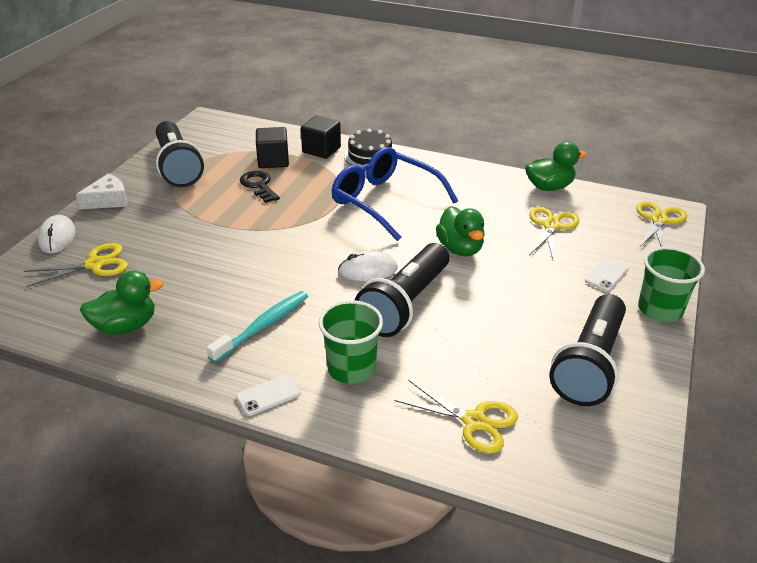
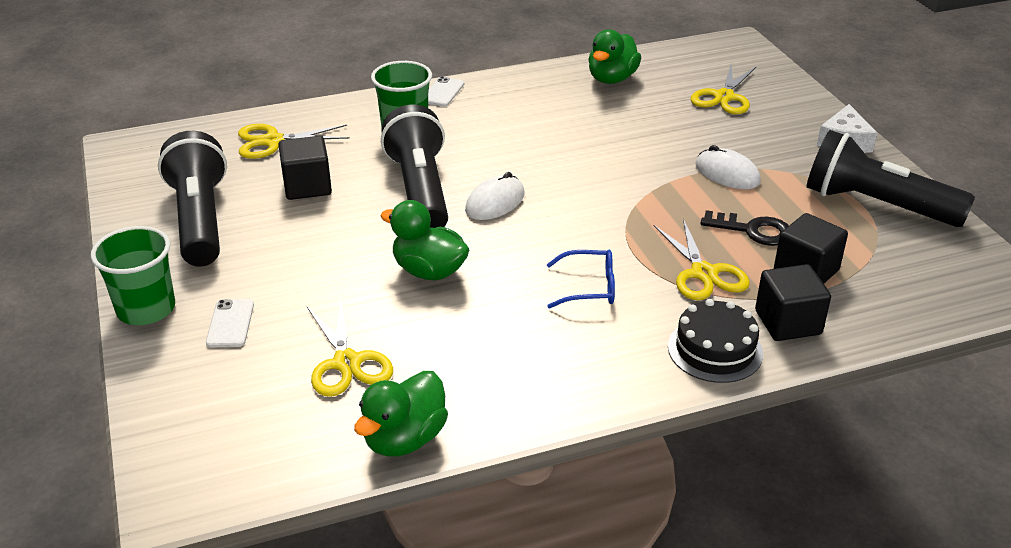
camera: 140 degrees right, 0 degrees up
(57, 237) = (800, 97): white mouse -> white mouse (727, 174)
(263, 326) = (514, 122): turquoise toothbrush -> none
(385, 201) = (589, 287): blue glasses -> blue glasses, size x0.48
(483, 352) = (307, 186): none -> black cube
(659, 220) = (194, 461): yellow scissors -> yellow scissors (703, 273)

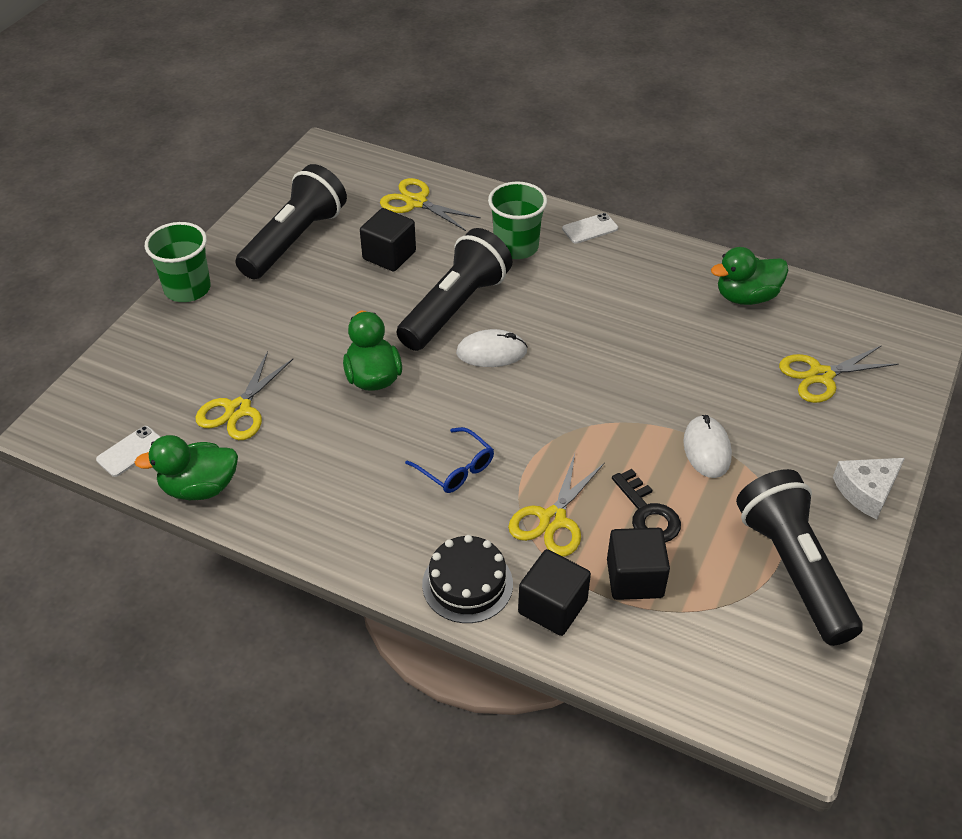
camera: 45 degrees right, 10 degrees up
(230, 323) = (215, 332): white phone -> white phone (130, 451)

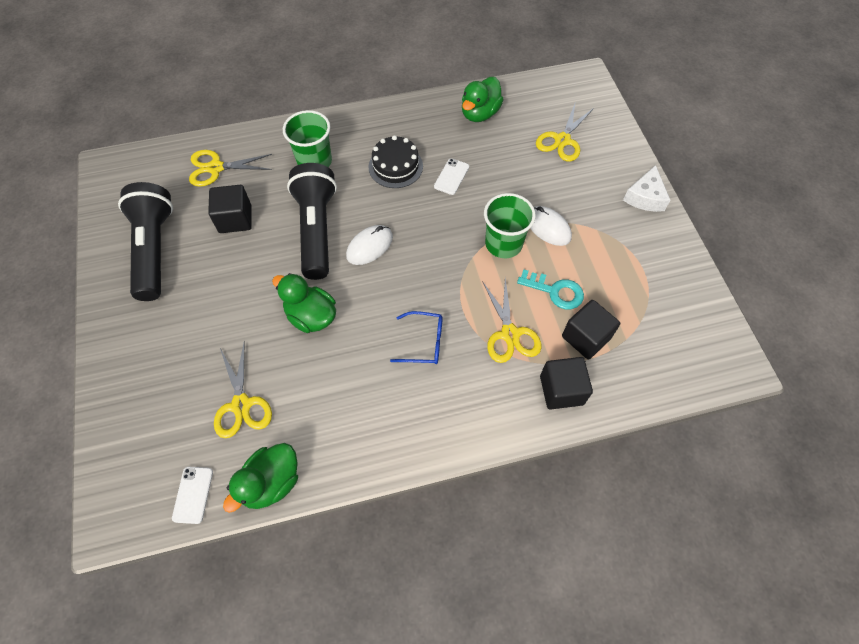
camera: 40 degrees left, 15 degrees up
(187, 289) = (108, 339): green cup -> green cup (503, 244)
(467, 584) = (503, 413): black cake -> black cake (395, 166)
(590, 229) = (349, 121): white phone -> white phone (451, 176)
(648, 513) = (555, 291): black key -> turquoise key
(793, 568) = (653, 270): black flashlight -> none

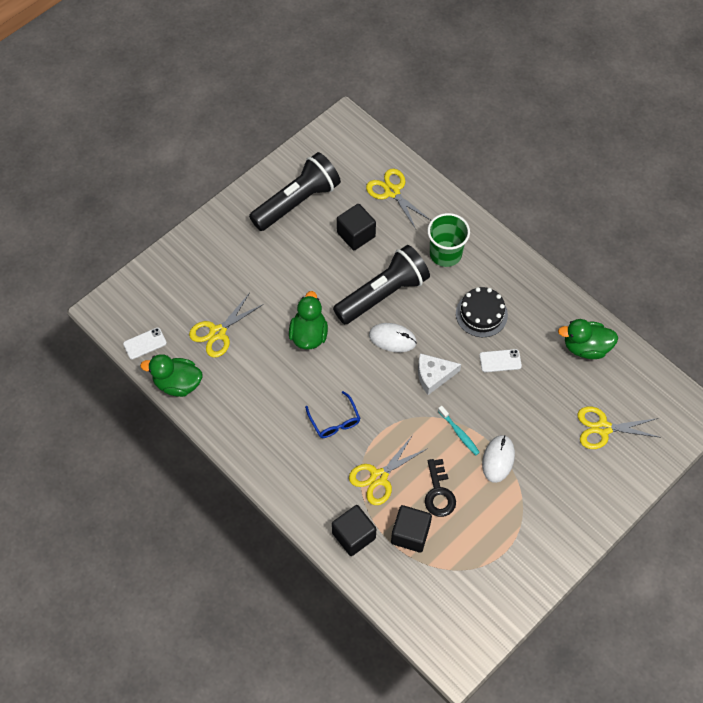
camera: 60 degrees right, 0 degrees up
(503, 244) = (459, 433): green cup -> turquoise toothbrush
(555, 291) = (439, 493): turquoise key -> black key
(645, 197) = (585, 524): white cheese -> white cheese (433, 375)

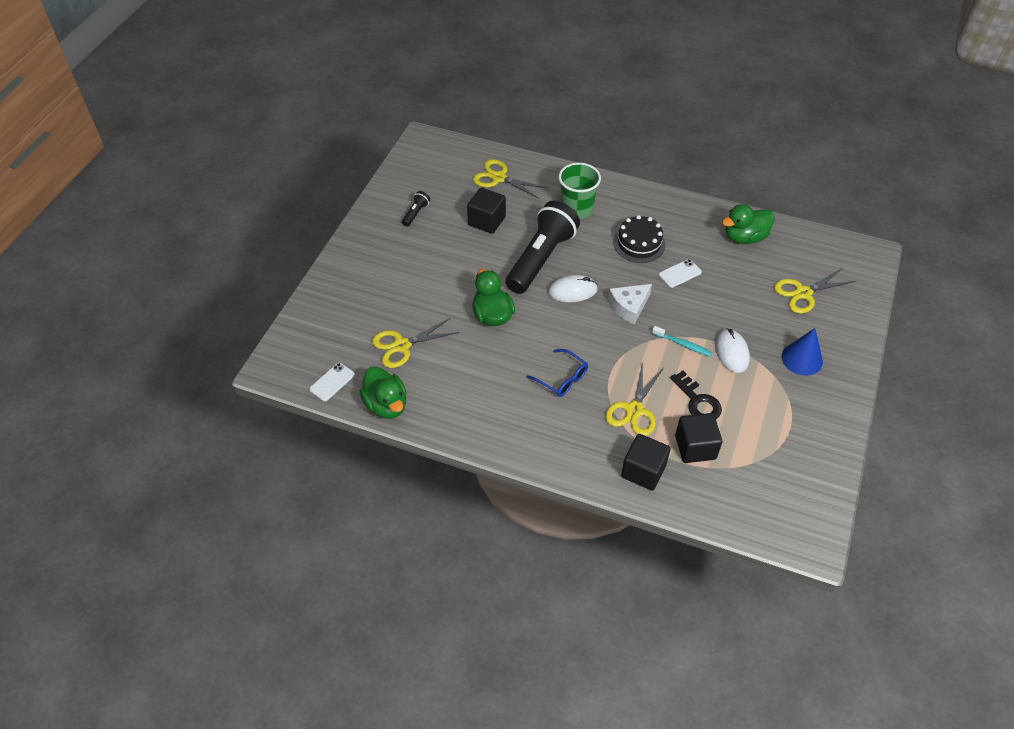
camera: 25 degrees left, 10 degrees down
(177, 383) = (386, 405): green duck -> green duck turned 105 degrees counterclockwise
(218, 332) = (402, 345): yellow scissors -> yellow scissors turned 45 degrees clockwise
(297, 201) = (416, 213): black flashlight -> black flashlight, size x0.40
(558, 493) = (802, 359): none -> blue cone

